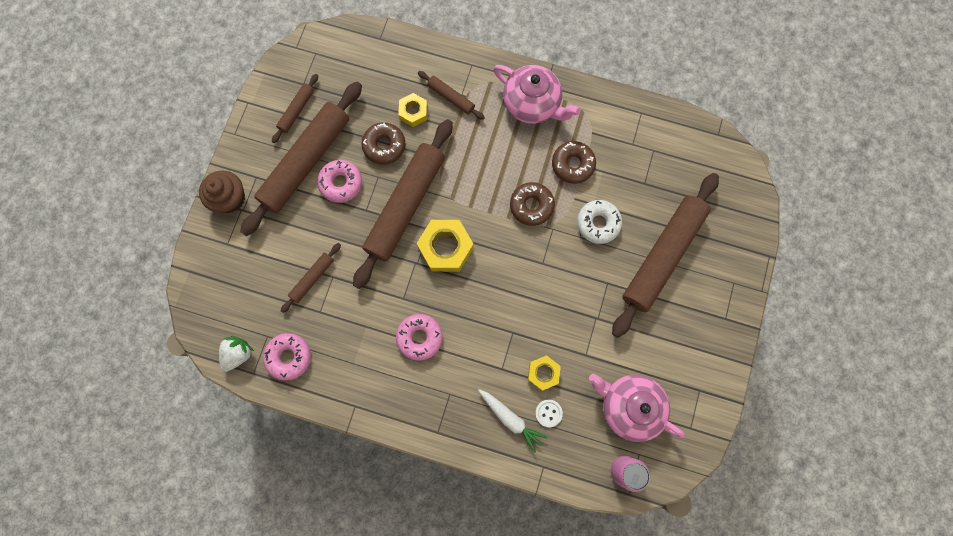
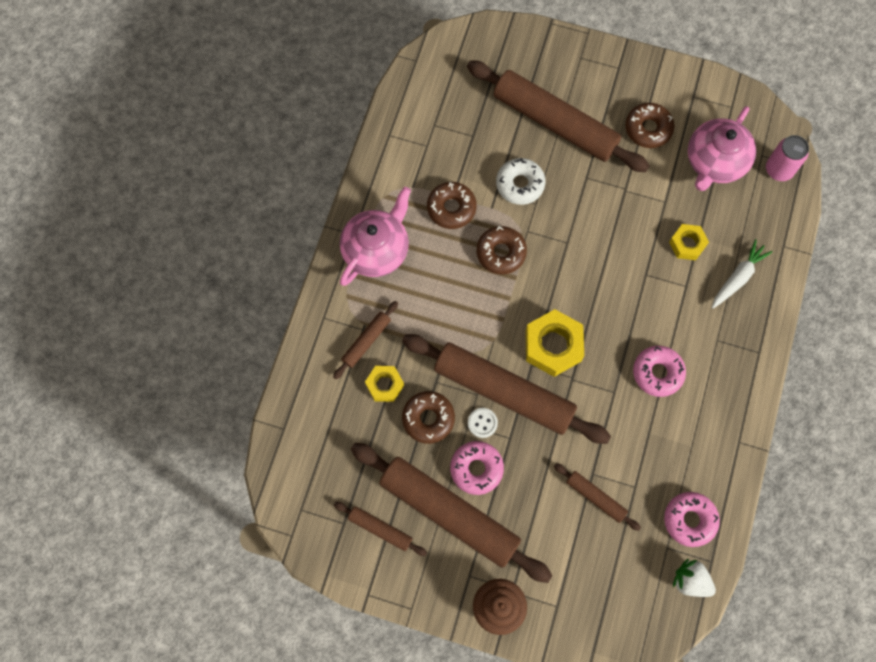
camera: 90 degrees left, 5 degrees down
(548, 413) = (728, 240): white button -> white button (482, 423)
(661, 343) = (648, 129): none -> brown donut

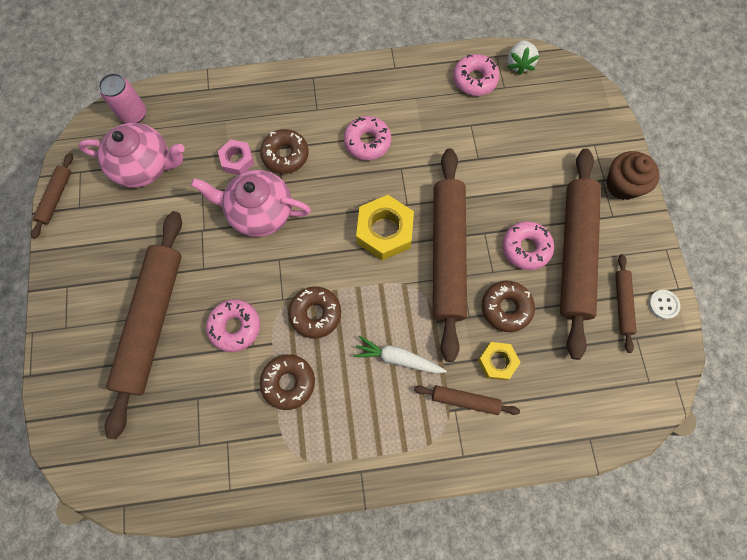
camera: 115 degrees left, 0 degrees up
(376, 250) = (366, 438): pink teapot -> pink teapot (259, 212)
(482, 423) = (484, 260): white button -> white button (663, 304)
(520, 184) = (235, 327): white donut -> pink donut
(595, 497) = (495, 149): brown rolling pin -> brown rolling pin (56, 198)
(648, 129) = (129, 234): brown donut -> brown donut (285, 155)
(687, 244) = (237, 160): yellow nut -> pink nut
(738, 277) = (252, 112): white carrot -> white carrot (398, 358)

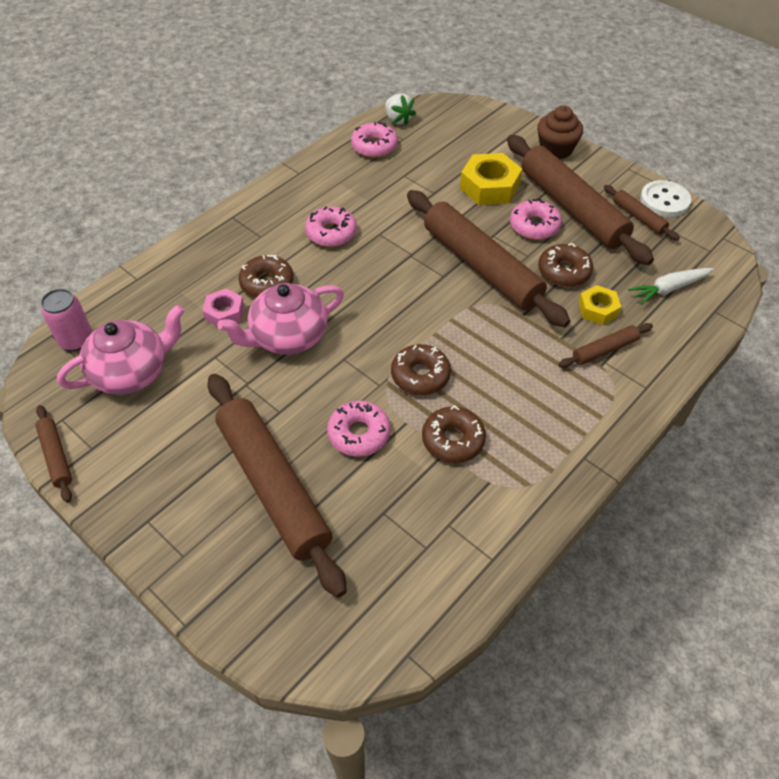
camera: 40 degrees left, 20 degrees down
(384, 231) = (414, 282): yellow nut -> yellow nut (489, 187)
(398, 358) = (522, 359): white carrot -> white carrot (669, 289)
(663, 304) = (664, 200): white button -> white button, size x1.71

